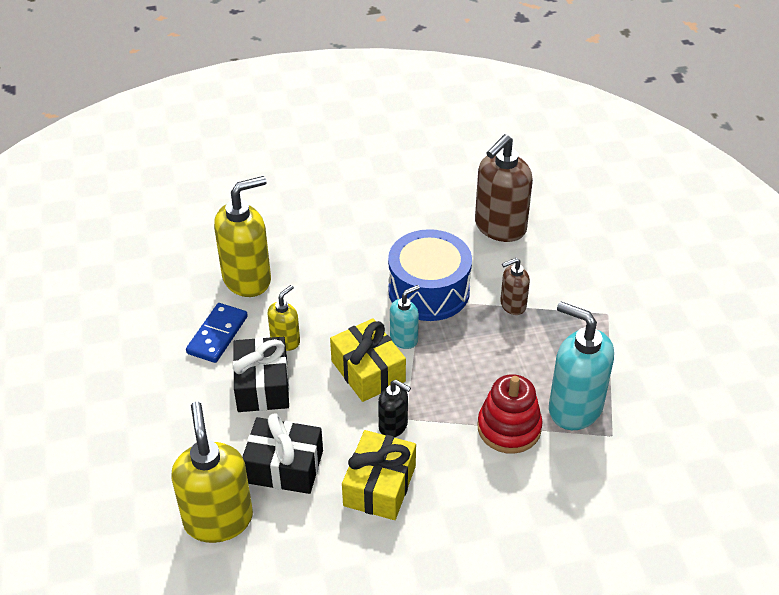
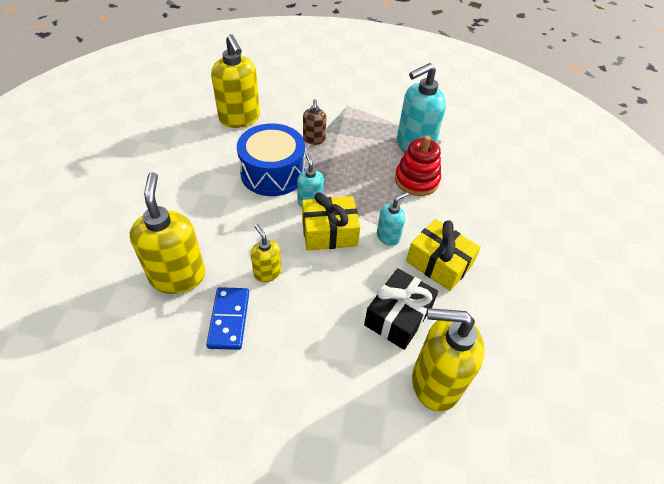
camera: 70 degrees left, 5 degrees up
(217, 335) = (229, 319): blue domino -> blue domino turned 45 degrees clockwise
(262, 385) = (306, 304): black gift -> none
(393, 426) = (388, 236): black soap dispenser -> turquoise soap dispenser
(500, 227) = (240, 118): brown soap dispenser -> yellow soap dispenser

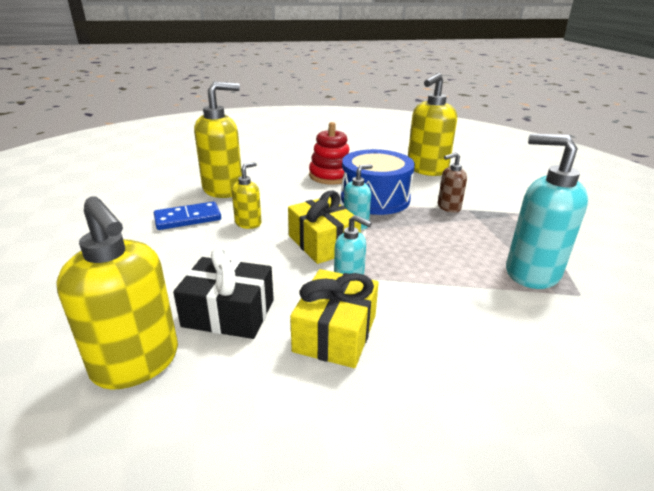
camera: 70 degrees right, 20 degrees down
(416, 180) = (470, 286): red stacking toy -> red stacking toy (331, 176)
(435, 382) = (137, 363): yellow soap dispenser -> yellow soap dispenser turned 150 degrees clockwise

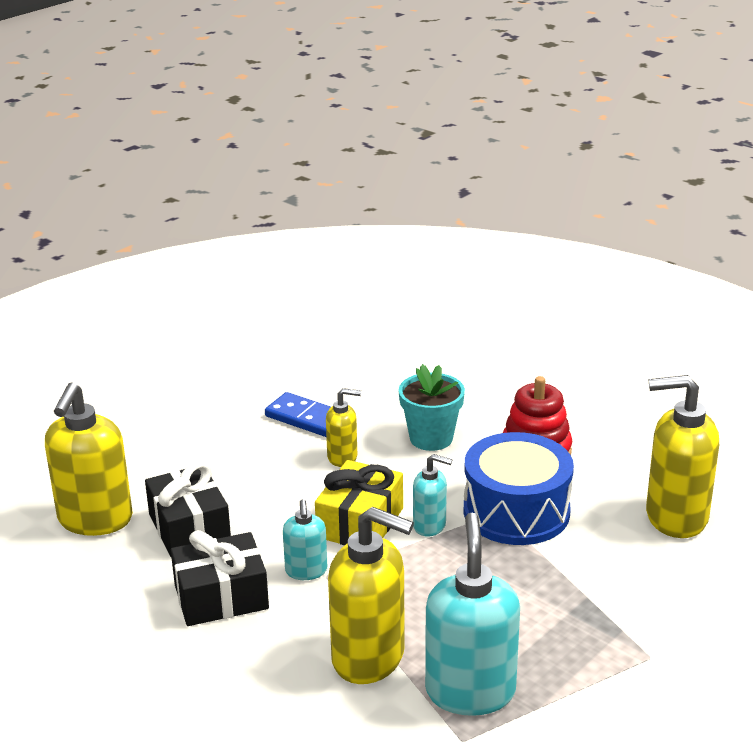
camera: 55 degrees right, 0 degrees up
(223, 189) = (394, 401): yellow soap dispenser -> yellow soap dispenser (369, 657)
(275, 193) = (431, 438): none -> turquoise flower pot
(335, 333) = (221, 597): yellow gift -> black gift
(448, 207) = (569, 577): brown soap dispenser -> none

